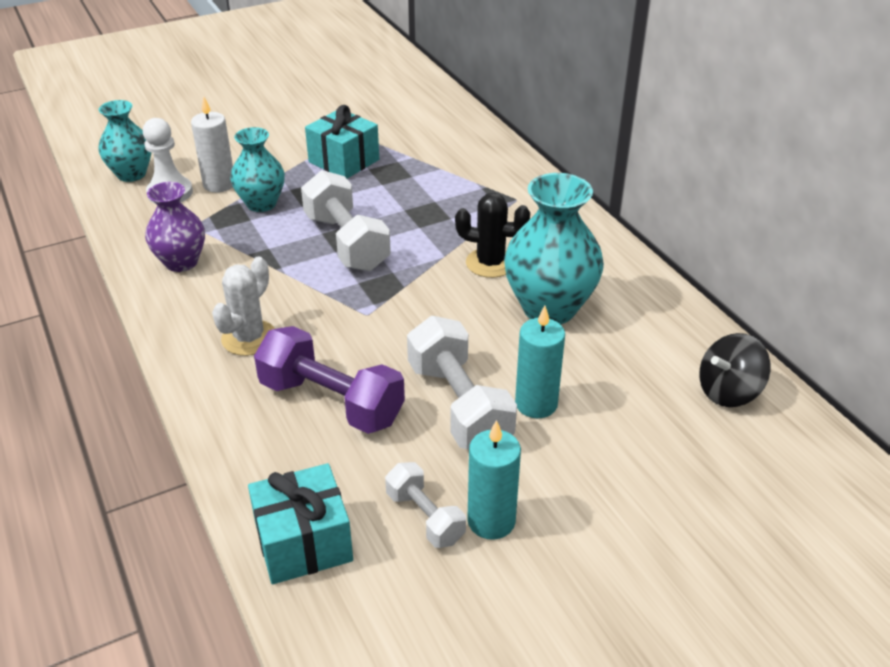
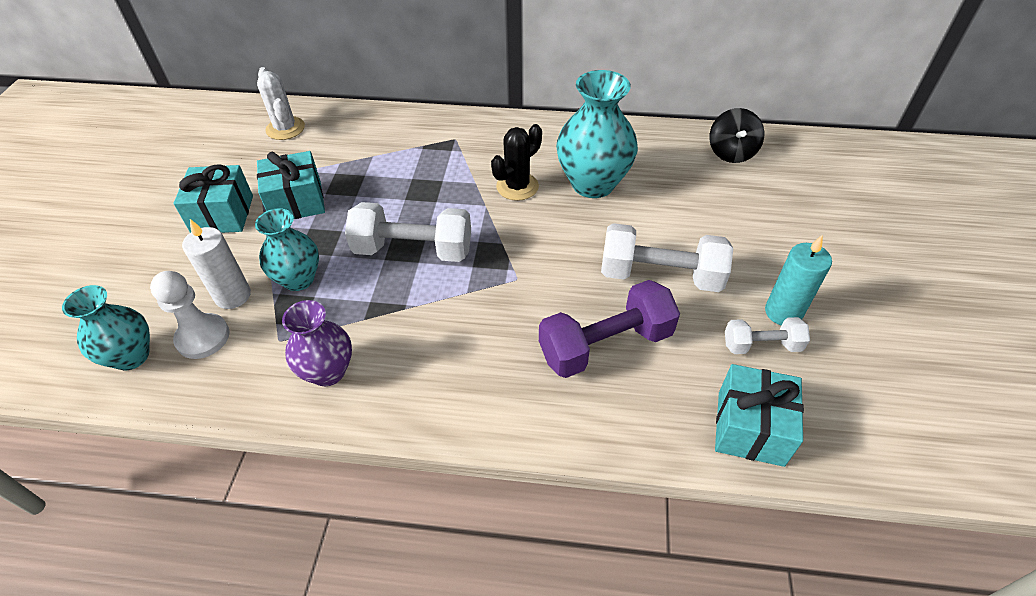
camera: 55 degrees left, 10 degrees up
(249, 338) = (484, 365): white cactus -> white cactus (285, 128)
(296, 137) = (223, 214): none -> turquoise gift
(536, 404) = (685, 237): turquoise candle -> none

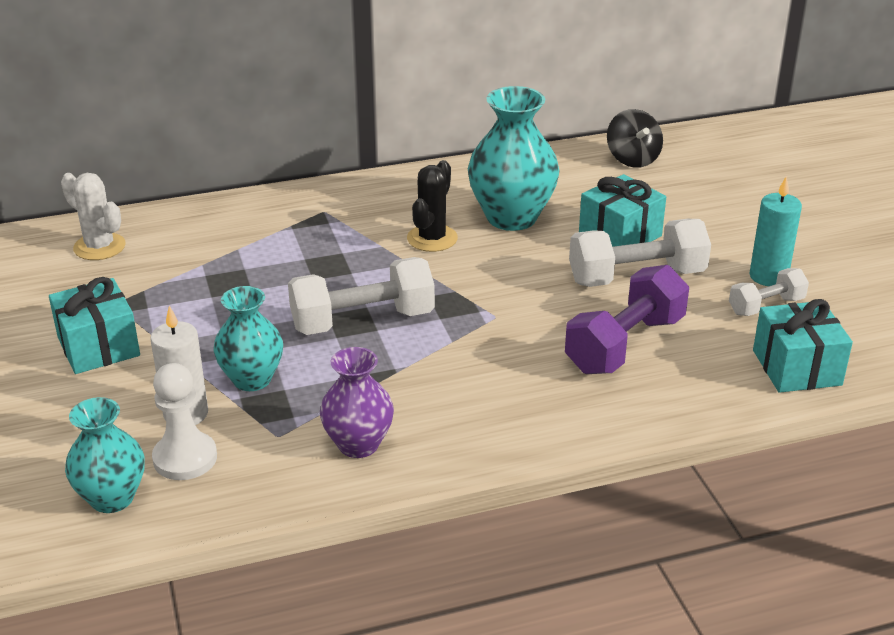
camera: 25 degrees left, 15 degrees down
(296, 202) = (183, 312): turquoise gift -> turquoise gift (620, 235)

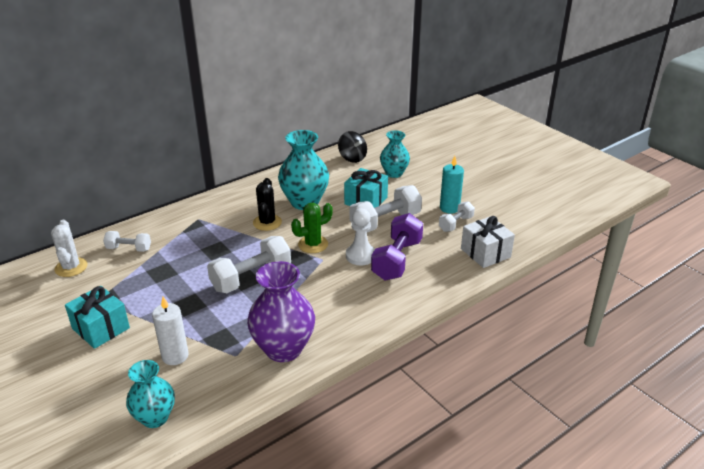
camera: 20 degrees left, 0 degrees up
(99, 247) = (71, 267): white cactus -> white cactus turned 60 degrees clockwise
(185, 458) = (187, 382): white pawn -> white pawn (360, 256)
(196, 236) = (129, 249): none -> white dumbbell
(252, 379) = (204, 326): turquoise vase -> turquoise vase (394, 173)
(358, 444) = (283, 349): purple vase -> purple vase, size x1.58
(491, 289) = (313, 244): none -> green cactus
(796, 367) = (485, 253): turquoise gift -> white gift

